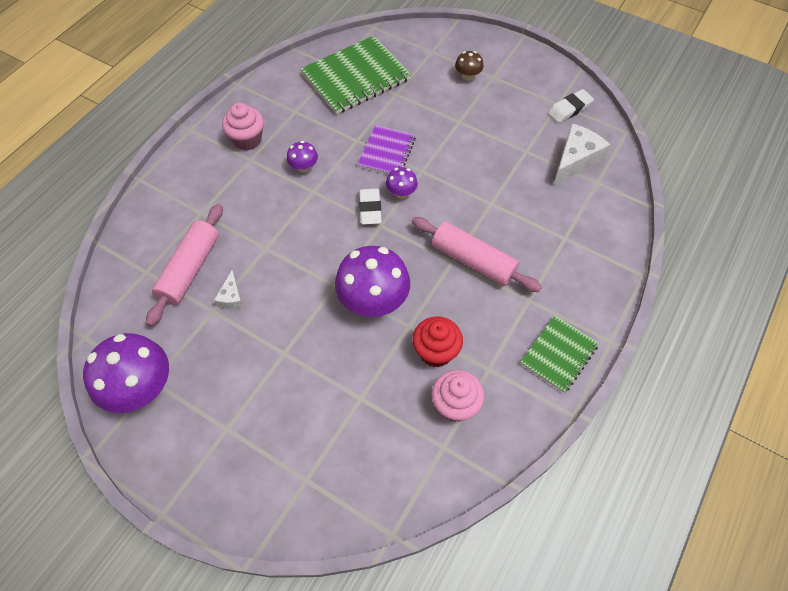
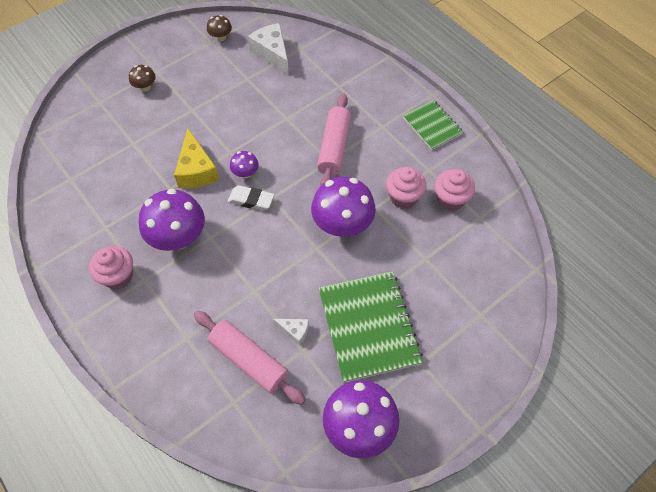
camera: 70 degrees left, 0 degrees up
(304, 167) = (178, 237): purple mushroom -> purple mushroom, size x2.09
(356, 77) = (93, 167): green notebook -> green notebook (368, 327)
(387, 152) = (196, 170): purple notebook -> yellow cheese
(436, 352) = (403, 197): red cupcake -> pink cupcake
(473, 261) = (334, 148): pink rolling pin -> pink rolling pin turned 45 degrees counterclockwise
(569, 109) = (221, 37): white eraser -> brown mushroom

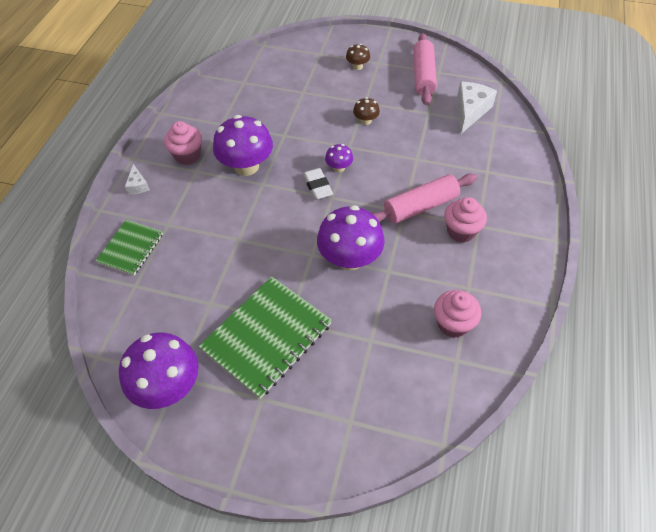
camera: 55 degrees right, 5 degrees down
(196, 170) = (314, 139): yellow cheese -> none
(221, 37) = (450, 74): brown mushroom -> brown mushroom (365, 121)
(249, 360) = (176, 274): pink rolling pin -> pink rolling pin (423, 76)
(294, 331) = (223, 287): white cheese -> white cheese (138, 185)
(403, 197) = (419, 286): pink cupcake -> pink cupcake (461, 231)
(432, 126) = (520, 261): green notebook -> green notebook (131, 248)

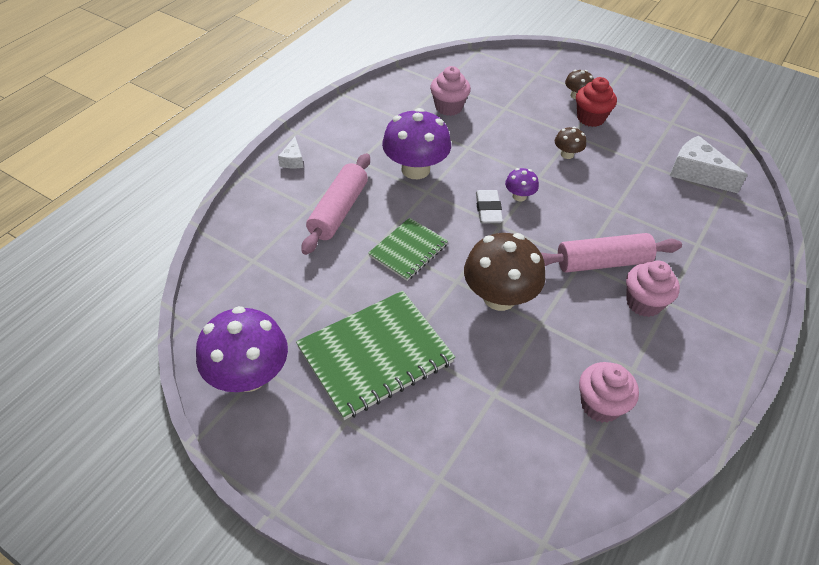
camera: 15 degrees right, 5 degrees down
(131, 248) = (262, 221): green notebook -> green notebook (408, 250)
(187, 156) = (356, 143): pink cupcake -> pink cupcake (448, 107)
(350, 258) = (499, 297): purple mushroom -> brown mushroom
(375, 84) = (590, 118): none -> red cupcake
(423, 76) = (651, 122): pink rolling pin -> pink rolling pin (339, 211)
(470, 111) = (697, 173): white cheese -> white cheese turned 90 degrees counterclockwise

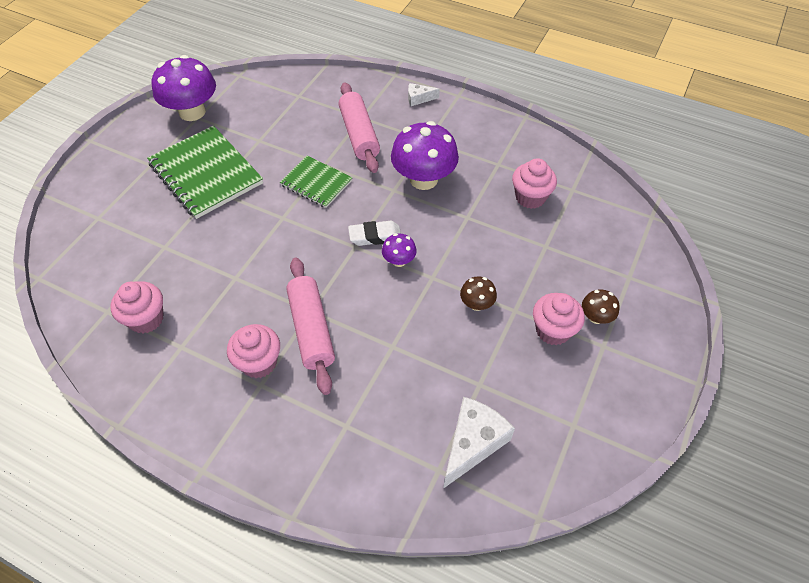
camera: 85 degrees right, 5 degrees up
(339, 211) = (359, 135): pink rolling pin -> pink rolling pin turned 60 degrees clockwise
(499, 297) = (264, 247): brown mushroom -> none
(590, 118) = (553, 330): red cupcake -> pink cupcake

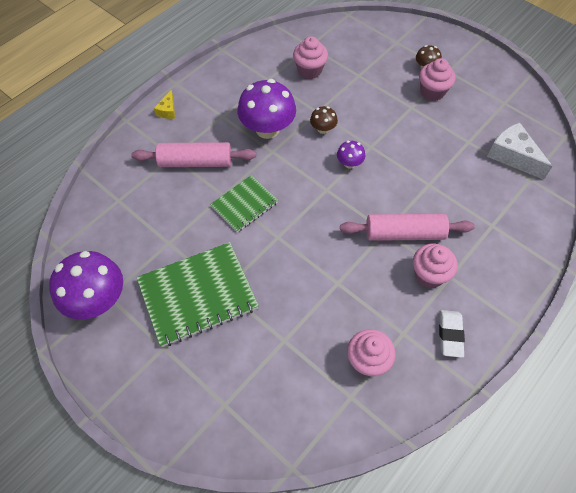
camera: 75 degrees left, 5 degrees up
(375, 236) = (319, 174): white eraser -> white eraser (450, 335)
(419, 98) = (167, 110): white cheese -> yellow cheese
(476, 304) = (401, 126): brown mushroom -> brown mushroom (323, 129)

